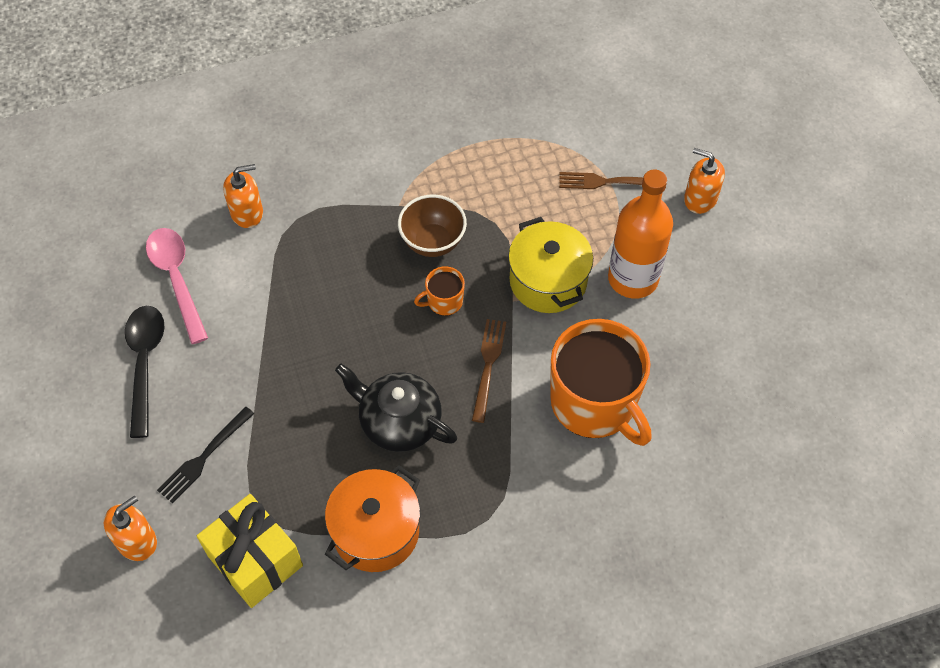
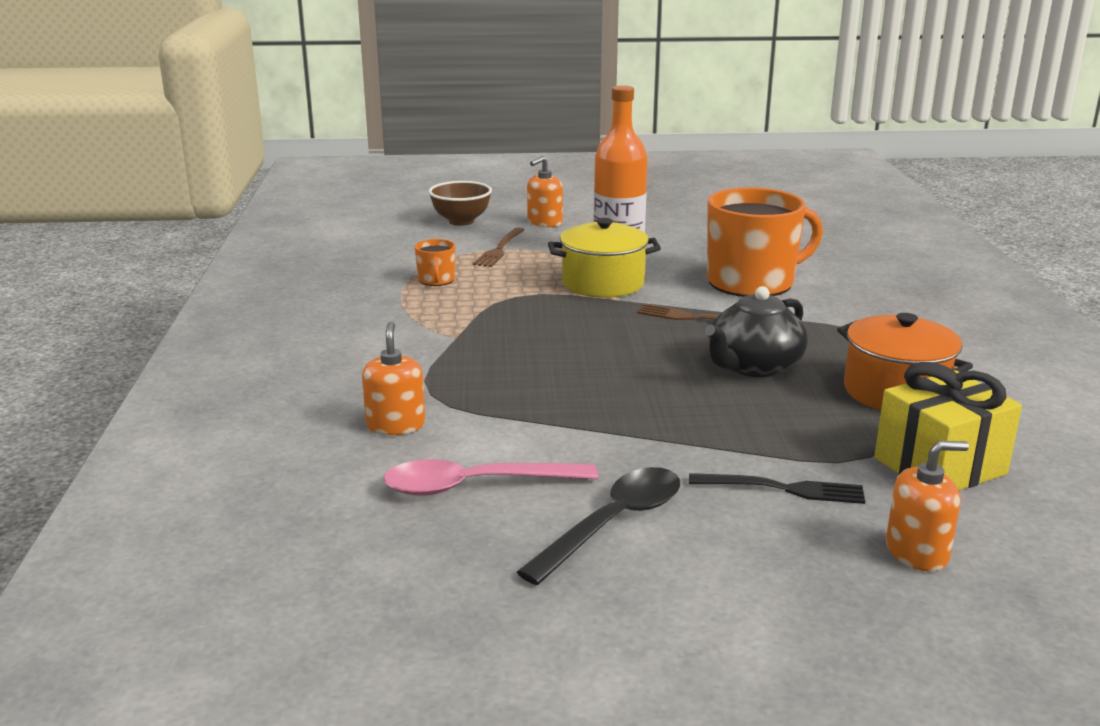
camera: 75 degrees left, 35 degrees down
(137, 541) = (917, 552): orange soap dispenser -> orange soap dispenser turned 105 degrees clockwise
(145, 363) = (613, 523): black spoon -> black spoon turned 120 degrees clockwise
(204, 457) = (784, 489): black fork -> black fork turned 45 degrees counterclockwise
(433, 242) = (520, 326): brown bowl -> brown bowl (461, 221)
(444, 301) = (603, 329): orange mug -> orange mug (436, 280)

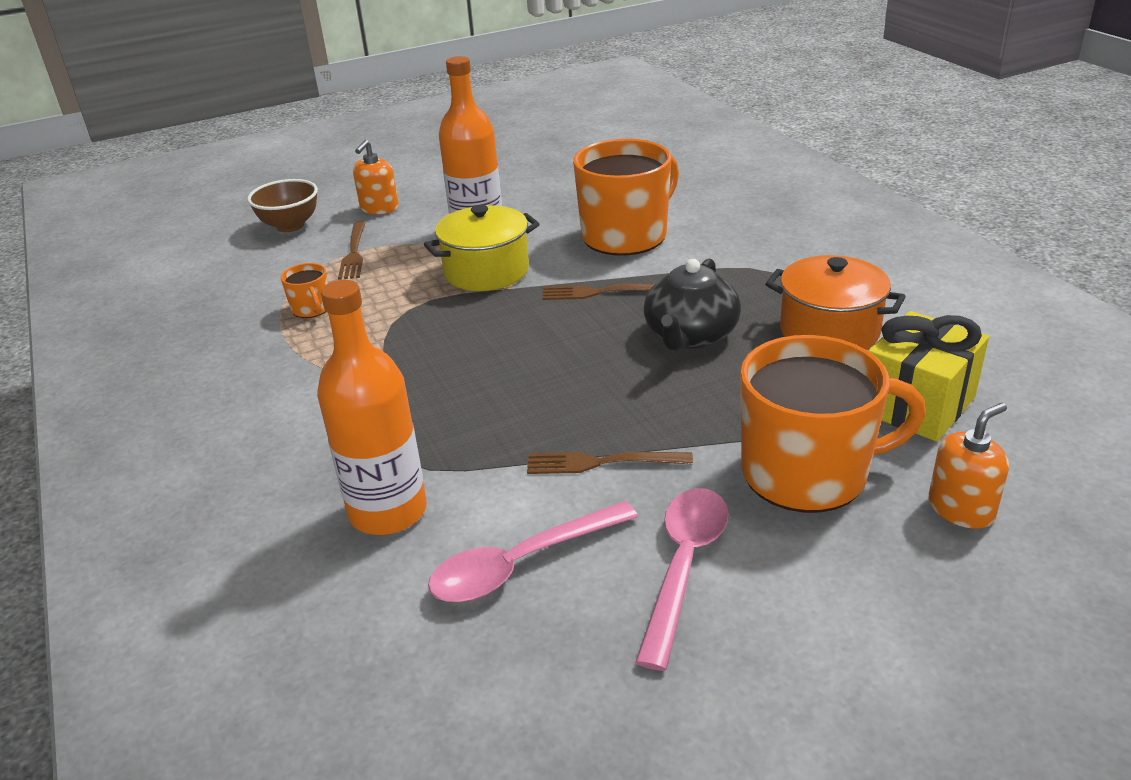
camera: 20 degrees left, 10 degrees up
(395, 425) = (388, 511): orange soap dispenser -> orange bottle
(597, 436) = (601, 463): none -> brown fork
(613, 523) = (684, 566): black spoon -> pink spoon
(784, 489) = (807, 473): black fork -> orange mug

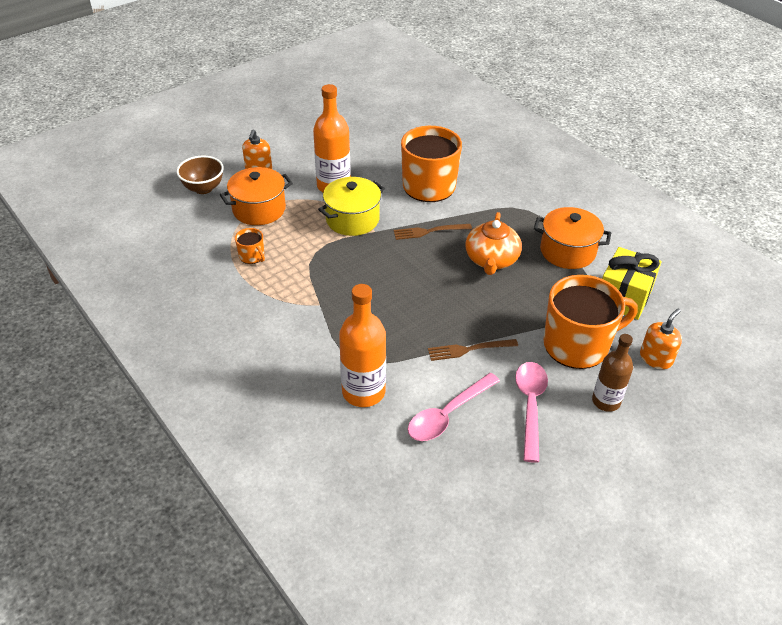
camera: 15 degrees left, 10 degrees up
(354, 253) = (259, 209): brown fork -> orange pot
(690, 335) = (491, 260): black teapot -> orange teapot
(839, 574) = (606, 401): none -> brown bottle

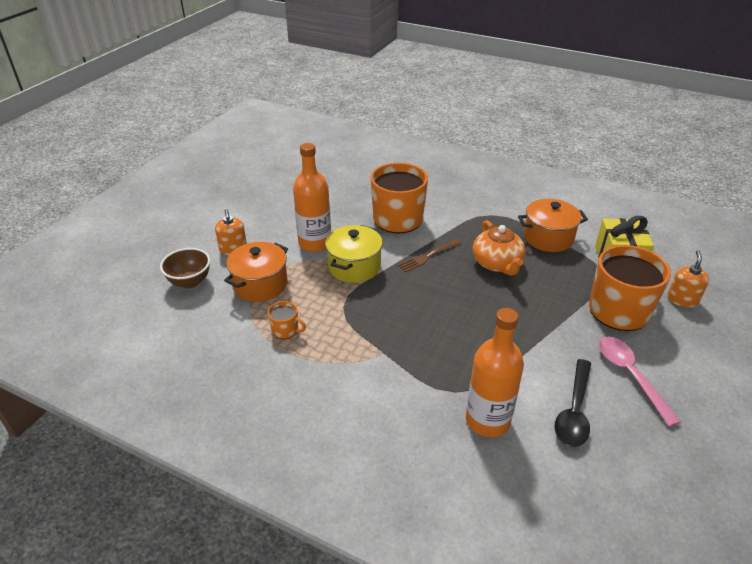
camera: 25 degrees left, 5 degrees down
(448, 414) = (574, 411): pink spoon -> black spoon
(468, 349) = (542, 346): brown fork -> none
(606, 401) = (680, 348): brown bottle -> none

